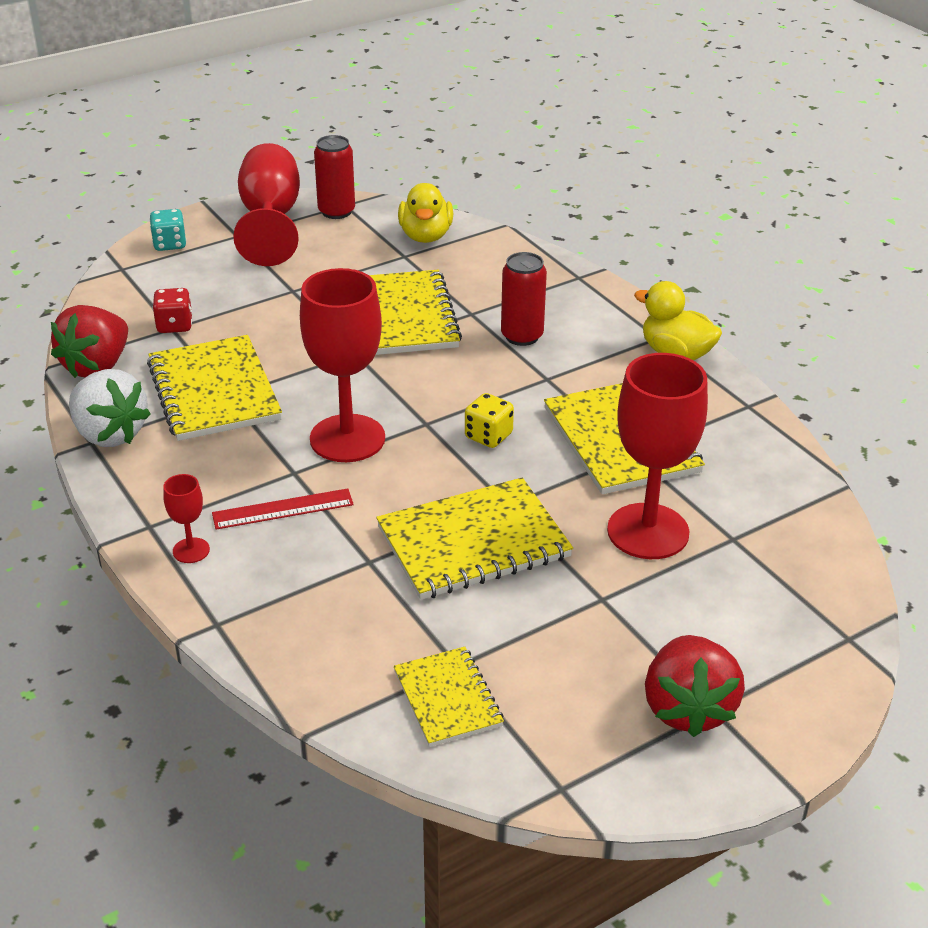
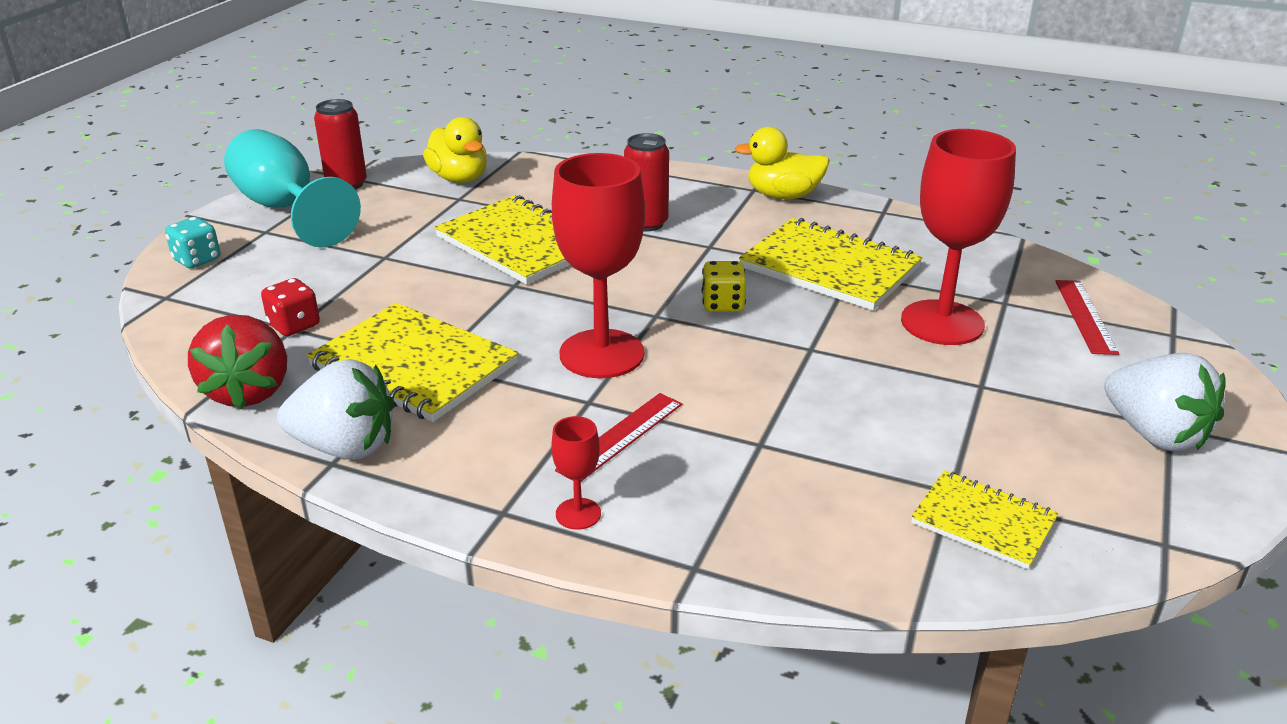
camera: 35 degrees left, 5 degrees down
(270, 220) = (286, 209): red goblet -> turquoise goblet
(473, 542) = (825, 389): yellow notebook -> none
(687, 708) = (1154, 434): red strawberry -> white strawberry
(789, 584) = (1085, 316): none -> red ruler

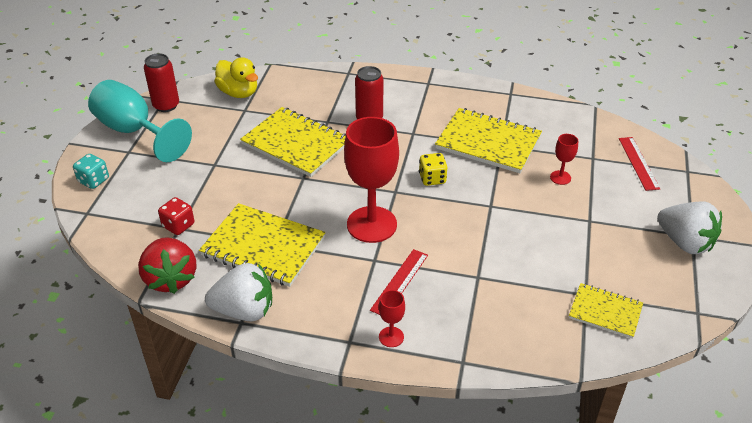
camera: 10 degrees left, 10 degrees up
(783, 196) = (447, 86): yellow duck -> none
(942, 323) = (560, 177): red goblet -> red goblet, size x0.44

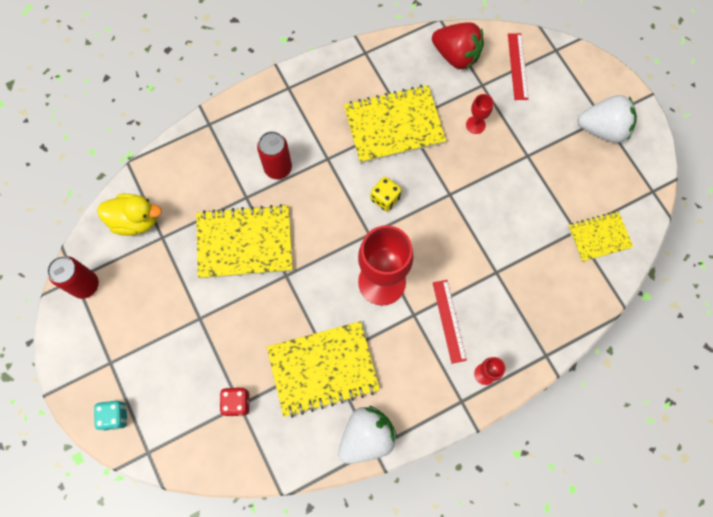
camera: 40 degrees left, 30 degrees up
(134, 131) = (90, 336): turquoise goblet -> none
(171, 278) = (284, 455): red strawberry -> red strawberry (456, 55)
(638, 163) = (517, 66): red ruler -> red ruler turned 45 degrees clockwise

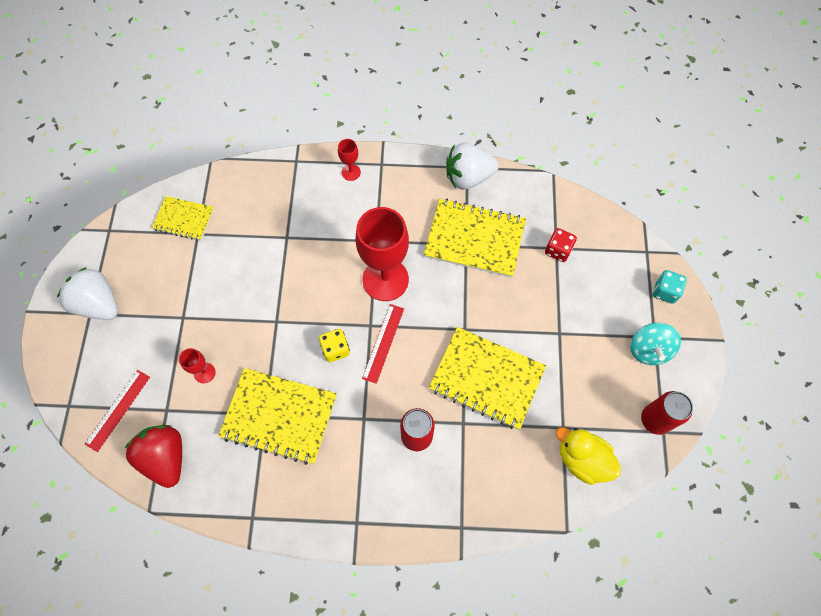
camera: 150 degrees left, 5 degrees down
(111, 346) = (648, 350): none -> turquoise spinning top
(449, 321) = (351, 222): red ruler -> red ruler (383, 343)

